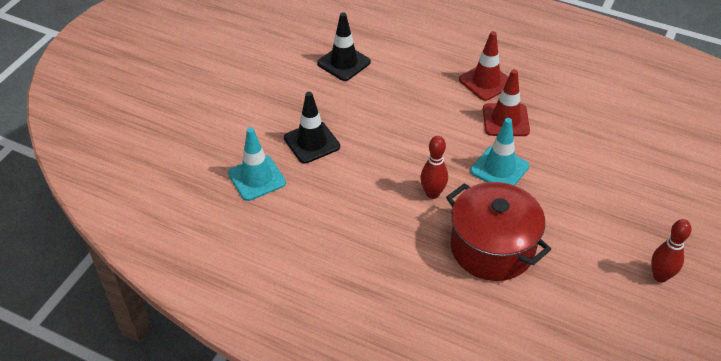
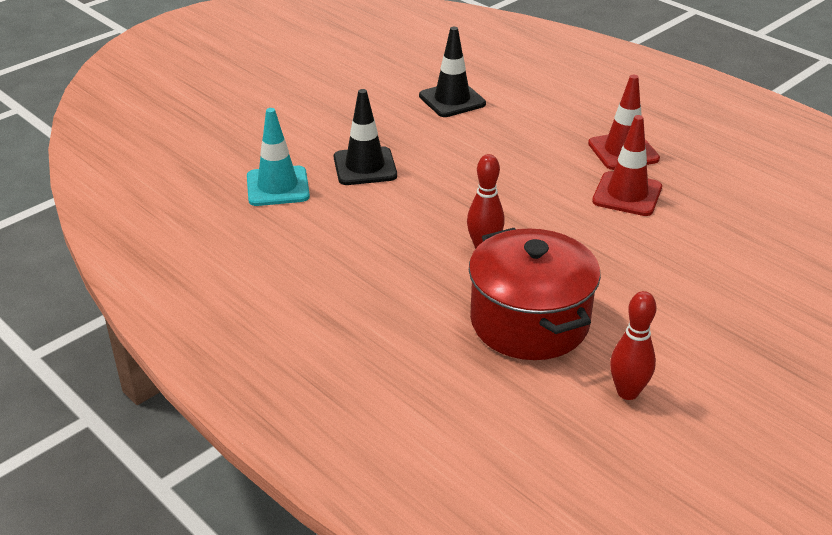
camera: 20 degrees right, 10 degrees down
(499, 168) = (589, 242): turquoise traffic cone -> none
(660, 276) = (754, 411): red bowling pin -> red bowling pin (627, 392)

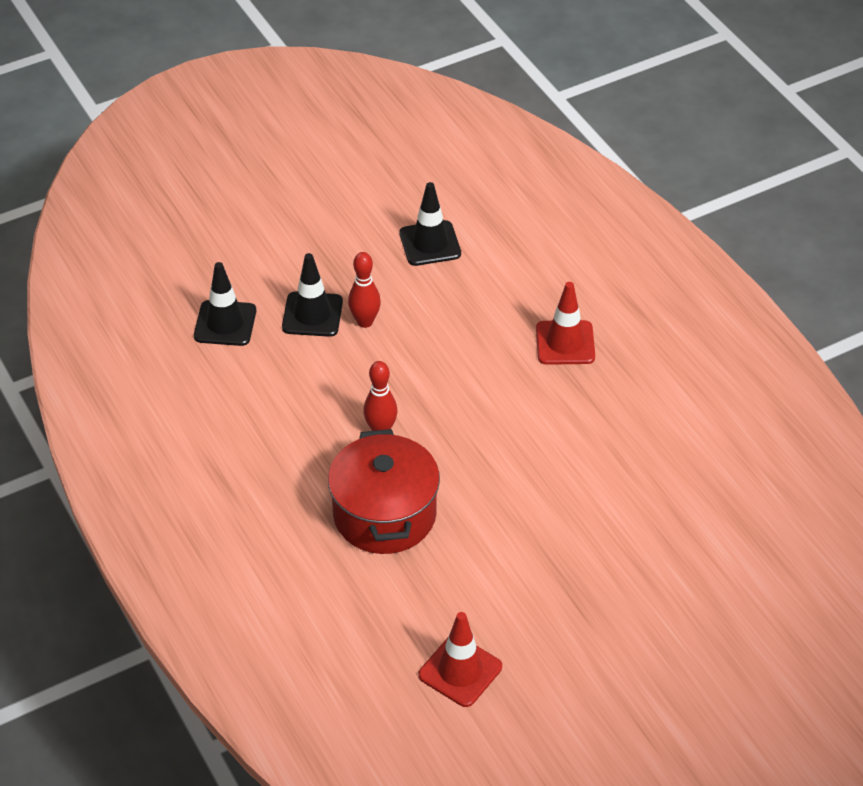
camera: 15 degrees right, 10 degrees up
(277, 186) = (225, 323): turquoise traffic cone -> black traffic cone
(627, 194) = (540, 396): red traffic cone -> red traffic cone (460, 671)
(627, 392) = (432, 597): red bowling pin -> red bowling pin (365, 322)

